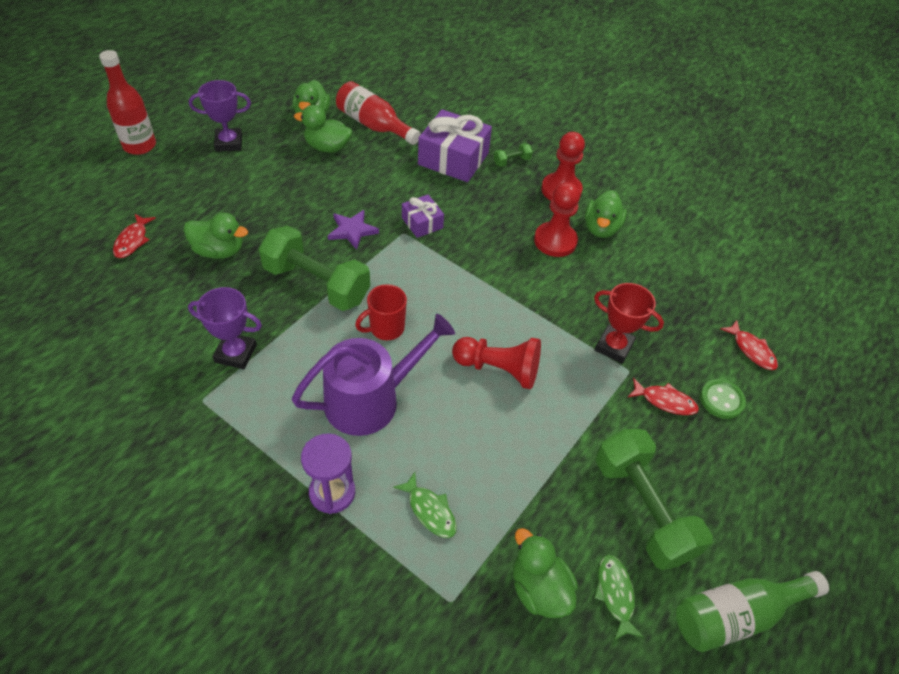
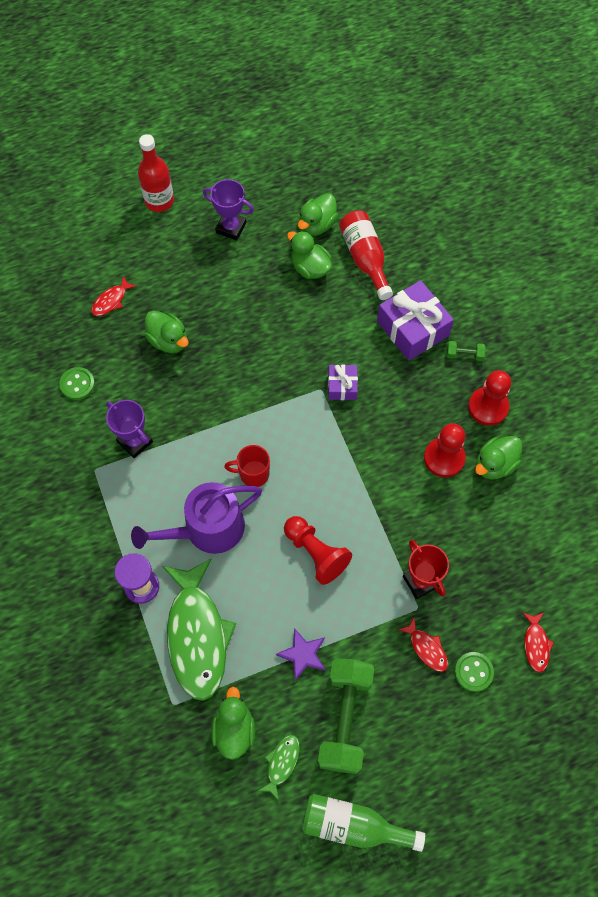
camera: 35 degrees right, 15 degrees up
(134, 328) = (77, 384): none -> green button
(317, 284) = (224, 407): green dumbbell -> none
(352, 230) = (280, 368): purple star -> purple star (303, 654)
(370, 399) = (207, 529): purple watering can -> purple watering can turned 150 degrees clockwise
(430, 510) = (197, 635): green fish -> green fish, size x2.33

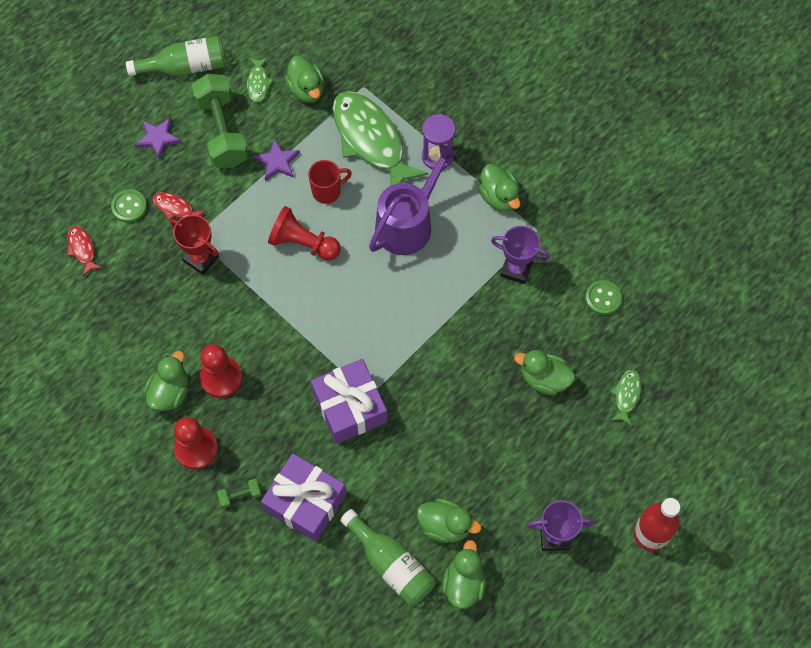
camera: 155 degrees right, 0 degrees up
(108, 517) = (499, 197): none -> green duck
(111, 301) = (626, 395): red fish -> green fish
(253, 474) = (393, 287): red mug -> red mug (327, 191)
(342, 386) = (350, 407): purple gift -> purple gift, size x1.85
(365, 258) = (391, 564): red bottle -> green bottle
(416, 742) = (158, 138): none -> purple star

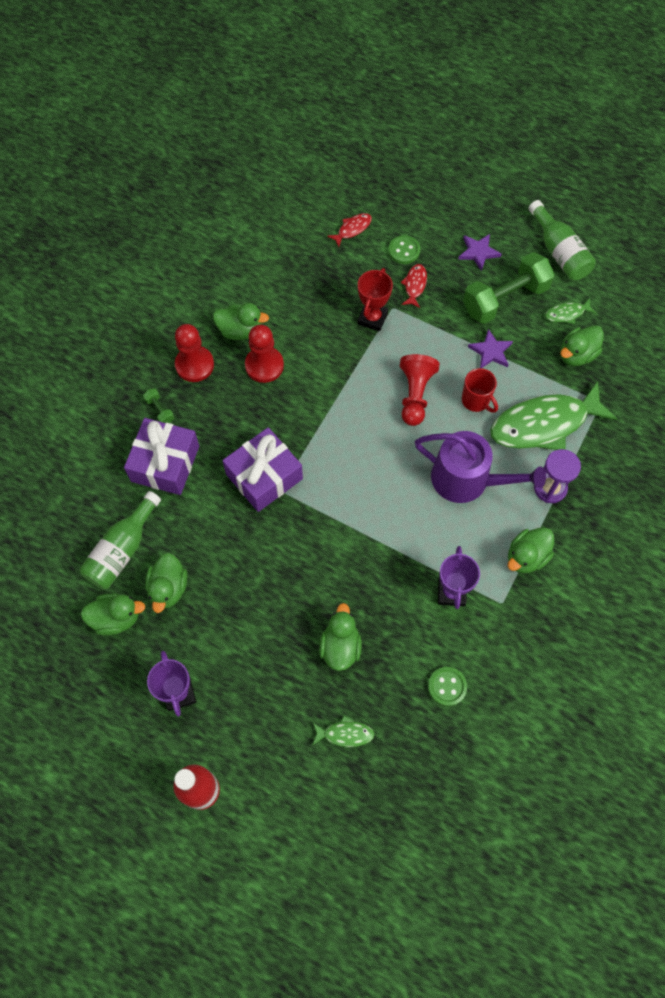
camera: 75 degrees right, 0 degrees up
(371, 140) = (544, 424): green fish -> green fish turned 150 degrees counterclockwise

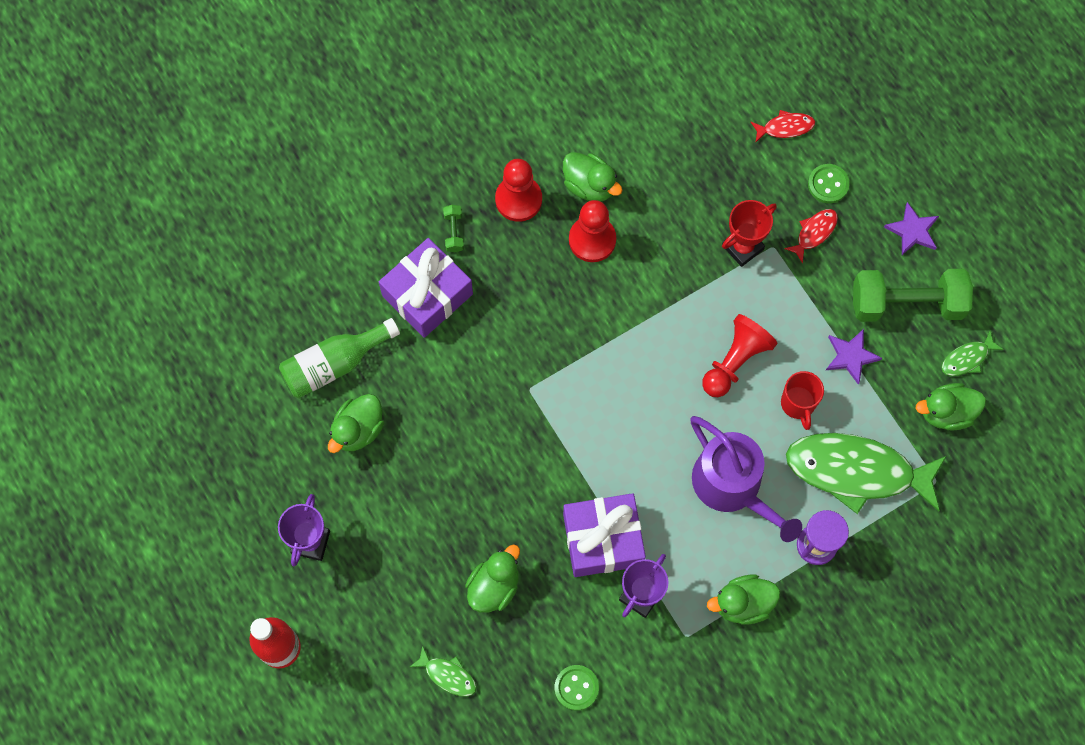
camera: 30 degrees right, 5 degrees up
(116, 618) = (291, 432): green duck -> none
(264, 476) = (521, 365): purple gift -> purple gift (603, 539)
(559, 252) = (1007, 280): green bottle -> none
(567, 314) = (967, 358): green fish -> green fish turned 45 degrees counterclockwise

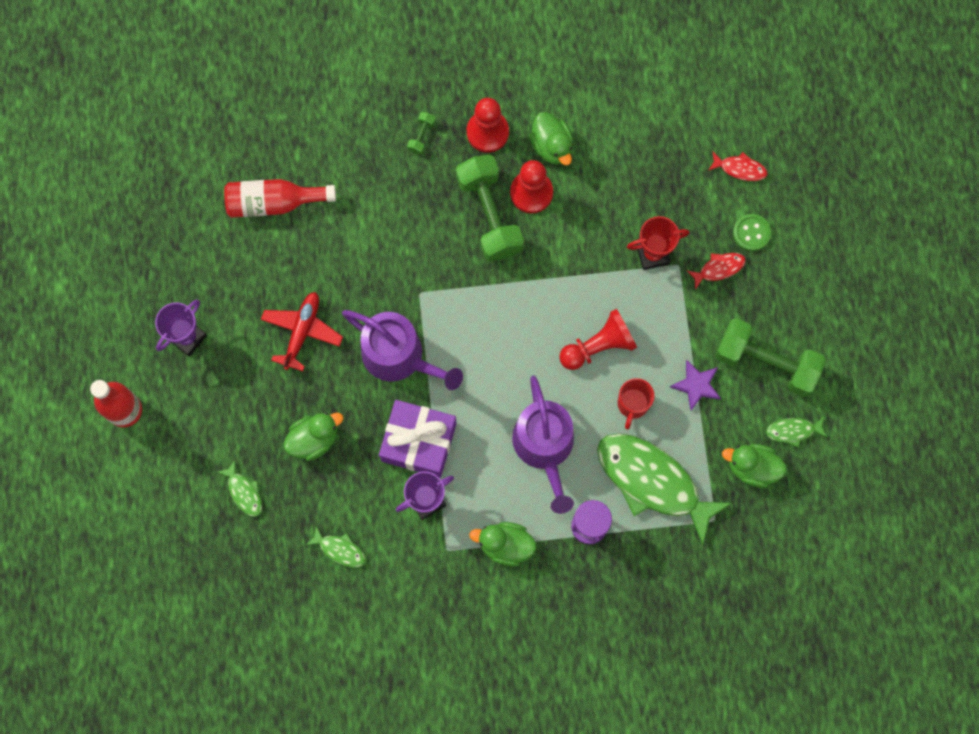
camera: 25 degrees right, 5 degrees up
(334, 364) = (274, 202): green bottle -> red bottle
(358, 430) = (267, 264): green duck -> none
(427, 294) = (375, 178): purple gift -> none
(428, 482) = (302, 332): none -> red plane
(540, 462) = (399, 356): none -> purple watering can
(561, 280) = (489, 215): none -> green dumbbell
(576, 688) = (340, 549): green button -> green fish
(912, 231) = (802, 304): purple star -> none

